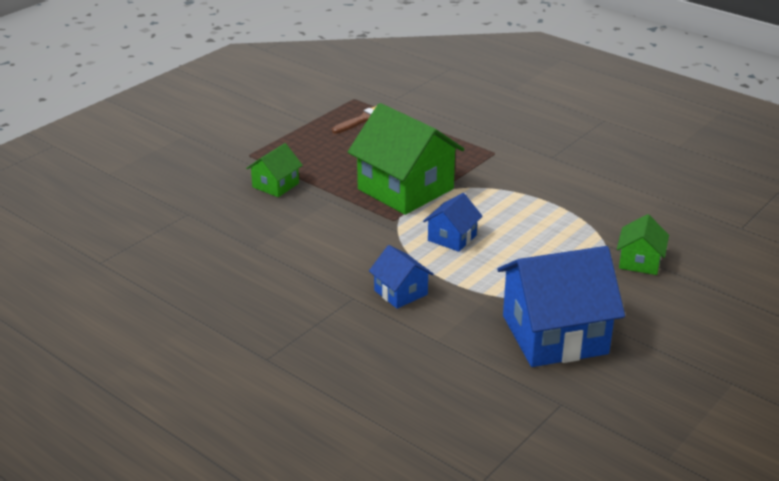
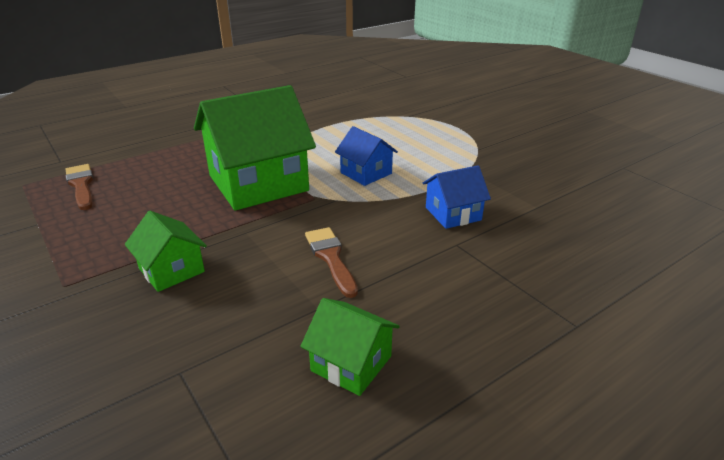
camera: 75 degrees left, 0 degrees up
(312, 242) = (331, 258): none -> brown brush
(555, 334) = (529, 154): blue house -> none
(640, 262) = (436, 110): green house -> green house (351, 363)

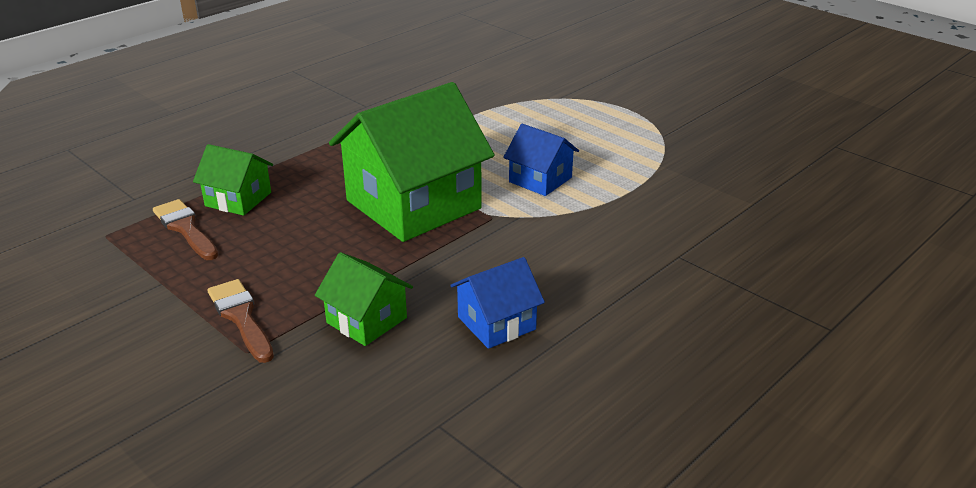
camera: 10 degrees left, 0 degrees up
(331, 258) = (545, 286): brown brush -> brown brush (241, 317)
(351, 363) = (617, 394): green house -> green house (238, 199)
(453, 214) = (662, 221): blue house -> blue house (496, 323)

